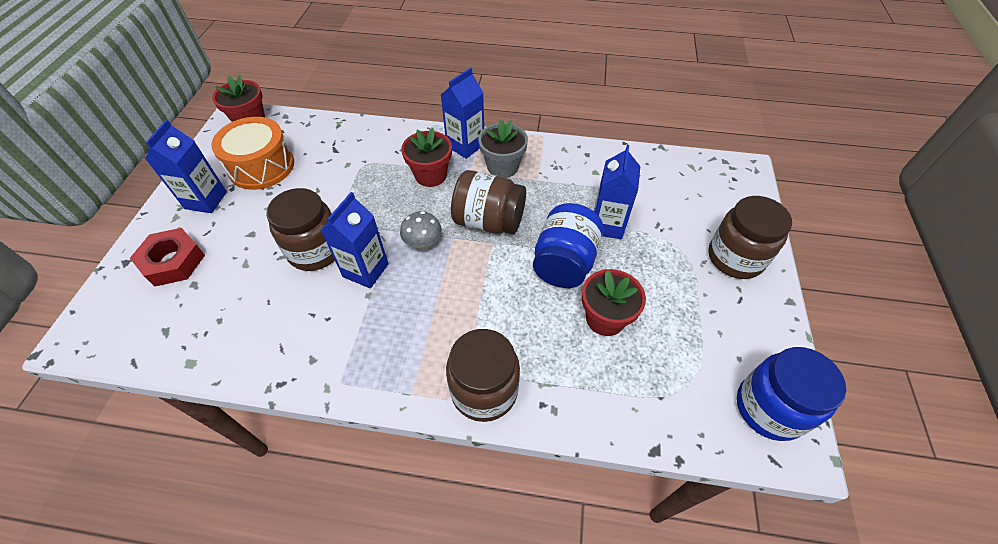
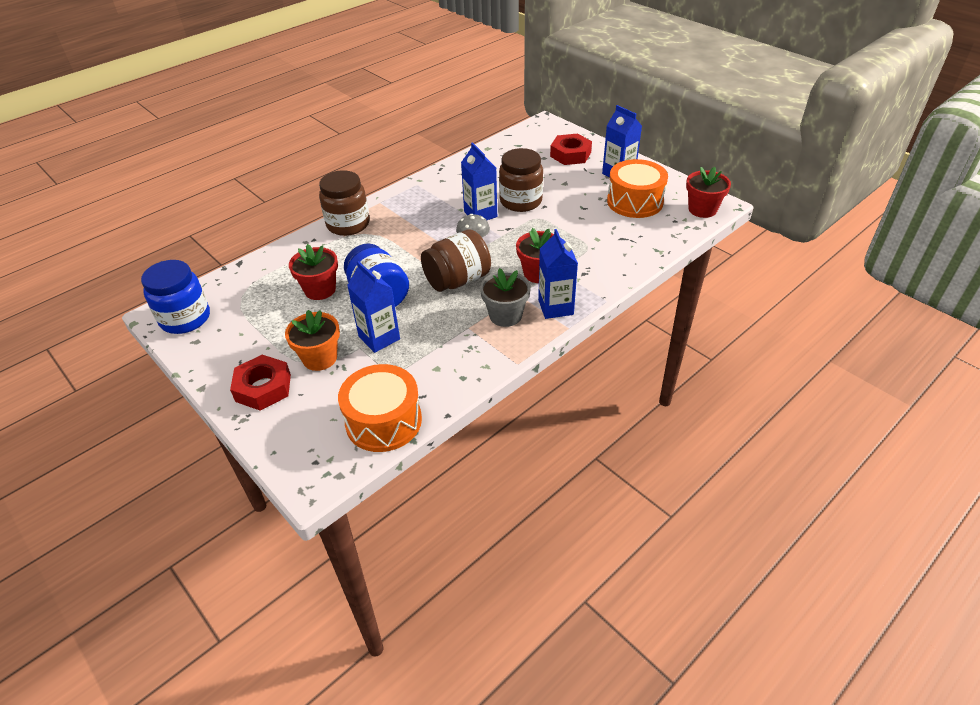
camera: 130 degrees right, 10 degrees down
(667, 168) = (383, 421): none -> orange drum
(669, 246) = (320, 358): none -> orange flower pot
(735, 258) = (263, 388): brown jar -> red nut

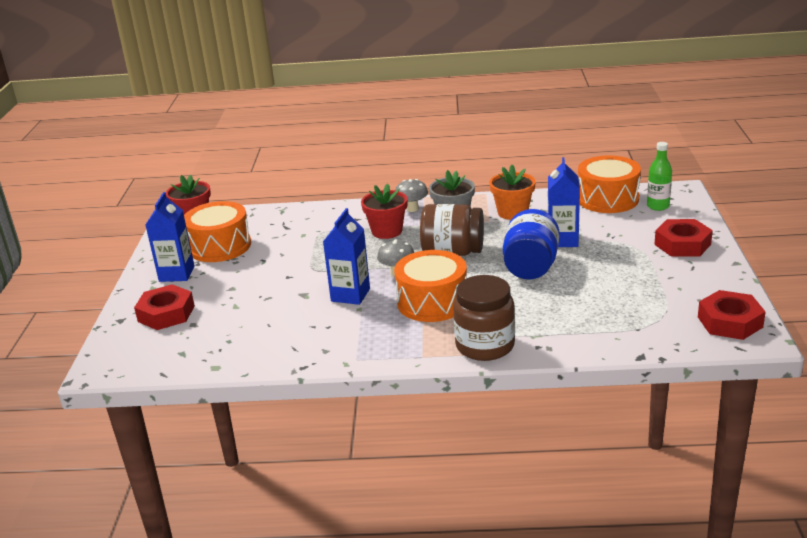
camera: 135 degrees left, 15 degrees down
(185, 318) = (730, 322): blue jar -> red nut
(320, 290) = (577, 293): red flower pot -> none
(320, 358) = (622, 245): orange flower pot -> orange flower pot (512, 212)
(321, 437) = (658, 206): none -> green bottle
(418, 235) = (432, 302): none -> orange drum
(521, 201) = (298, 289): brown jar -> none
(555, 307) = (412, 209): blue carton -> grey mushroom

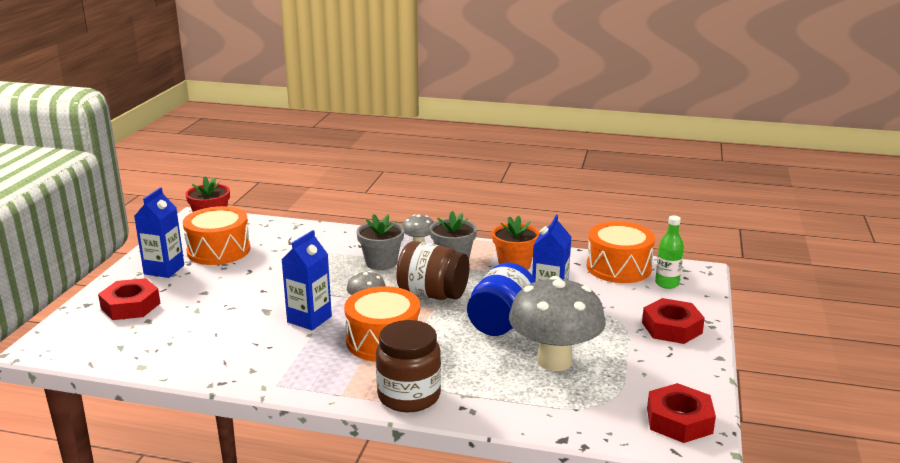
camera: 10 degrees right, 5 degrees down
(387, 231) = (381, 263): red flower pot -> grey flower pot
(596, 291) = (554, 361): none -> grey mushroom

